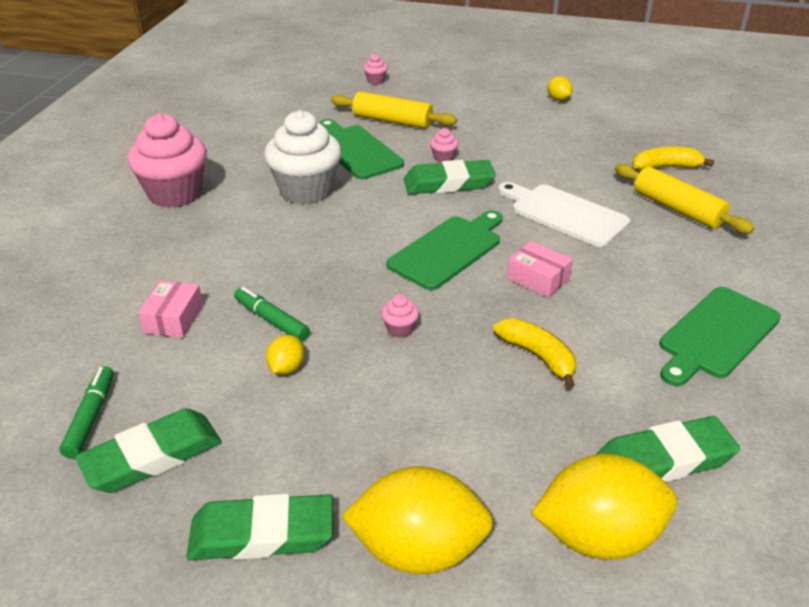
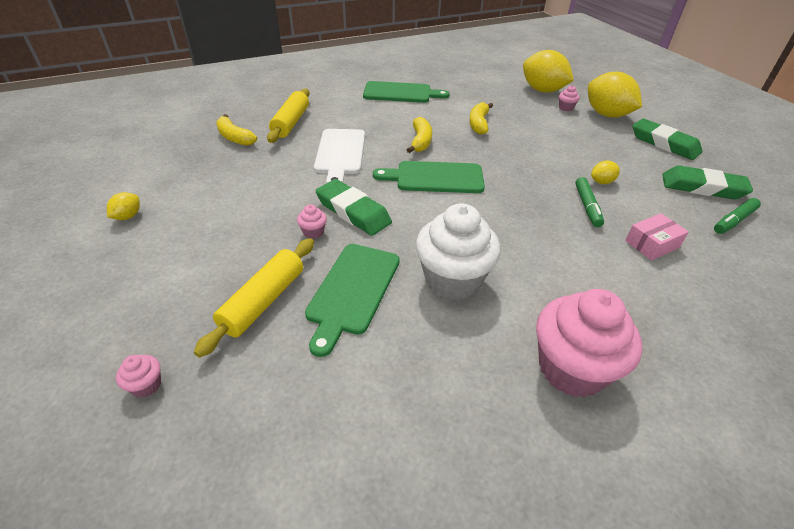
camera: 130 degrees left, 5 degrees up
(392, 121) = (264, 301): yellow rolling pin -> yellow rolling pin turned 45 degrees clockwise
(400, 329) = (522, 163): pink cupcake -> pink cupcake (566, 108)
(538, 279) = (420, 141): pink box -> yellow banana
(664, 460) = (491, 88): green eraser -> none

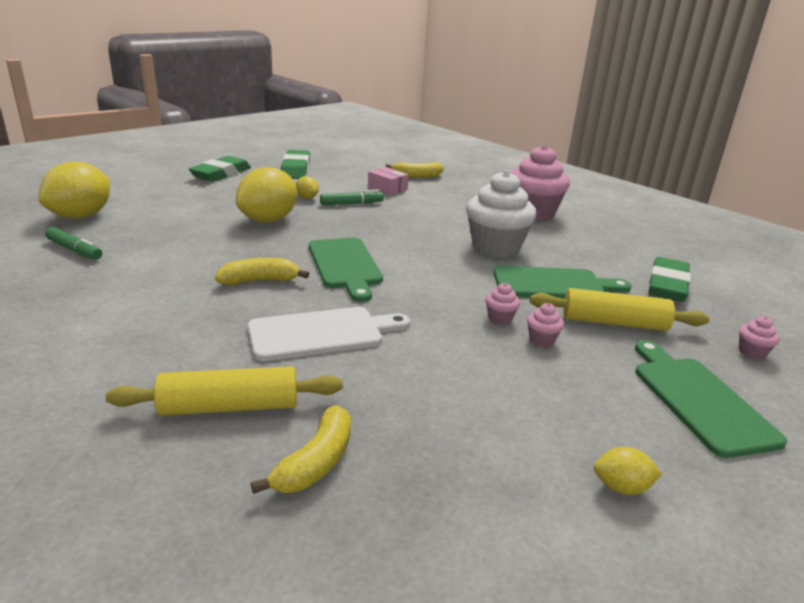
camera: 110 degrees left, 15 degrees down
(353, 212) = (445, 302): green eraser -> green eraser (667, 285)
(400, 93) = (81, 314): green cutting board -> green cutting board (699, 400)
(479, 124) = (196, 249): yellow banana -> yellow banana (416, 176)
(566, 108) = (140, 206): pink cupcake -> pink cupcake (541, 340)
(606, 115) = (157, 189): yellow lemon -> yellow lemon (268, 220)
(733, 221) = (338, 166): green marker -> green marker (74, 250)

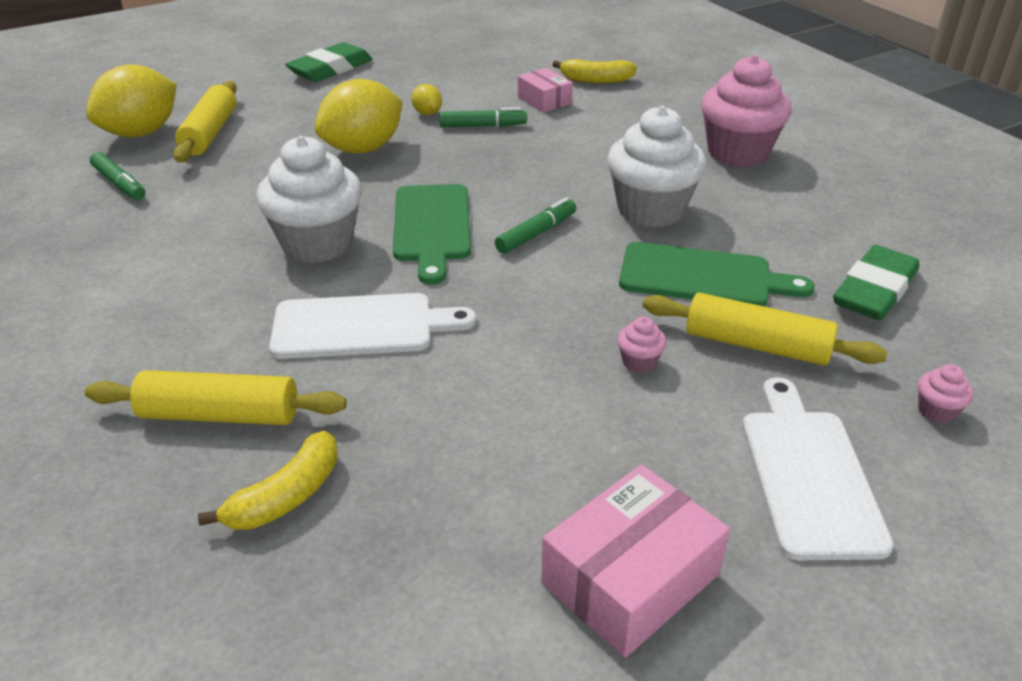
camera: 15 degrees right, 10 degrees up
(140, 214) = (209, 133): none -> yellow rolling pin
(260, 281) = (317, 243): yellow banana -> white cupcake
(295, 169) = (431, 63): green eraser -> none
(424, 265) = (536, 234): none -> green marker
(500, 318) = (599, 324): pink cupcake -> none
(621, 487) = (630, 578): yellow lemon -> pink box
(699, 400) = (808, 474): green cutting board -> white cutting board

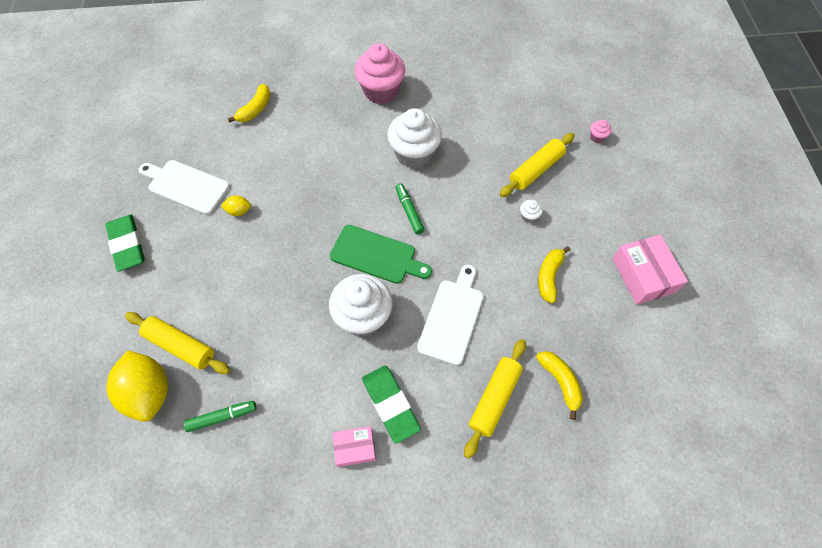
camera: 65 degrees left, 25 degrees up
(363, 149) = (264, 261): yellow lemon -> none
(483, 126) = (276, 189): green marker -> none
(521, 422) = (549, 276): none -> yellow banana
(544, 100) = (264, 145): pink box -> pink box (355, 448)
(639, 362) = (528, 216): pink cupcake -> white cupcake
(702, 277) = (480, 163): green cutting board -> none
(808, 474) = (614, 195): white cutting board -> white cutting board (186, 186)
(874, 290) = (519, 110): green eraser -> green eraser (390, 404)

